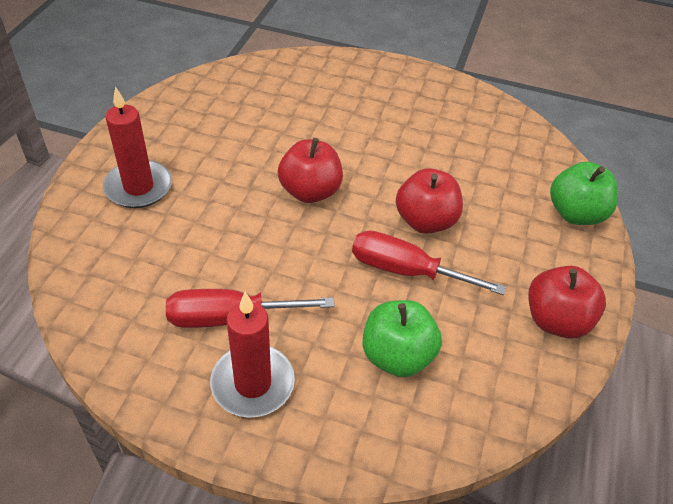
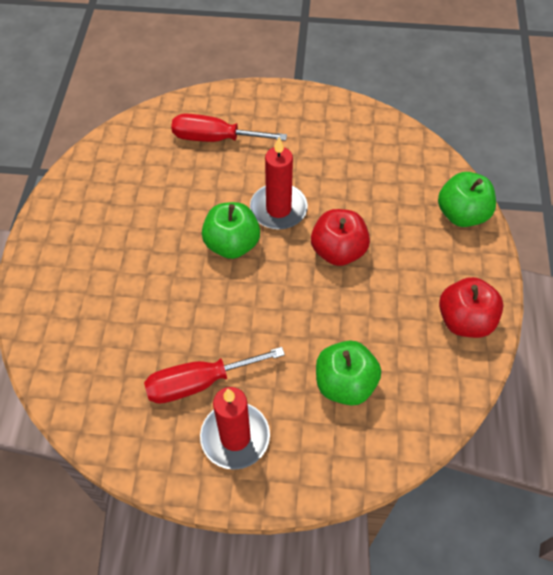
camera: 10 degrees left, 10 degrees up
(138, 187) = (79, 275): red candle -> red candle (278, 209)
(310, 191) = (232, 244): red apple -> green apple
(406, 271) = (333, 303): red screwdriver -> red screwdriver (215, 138)

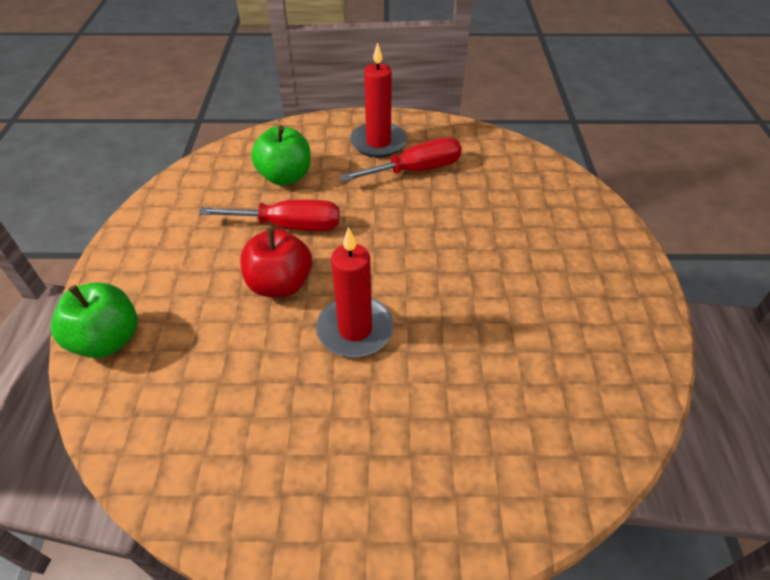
camera: 175 degrees right, 10 degrees down
(215, 138) = (467, 438): red screwdriver -> red screwdriver (289, 226)
(232, 244) = (408, 283): green apple -> none
(464, 320) = (155, 228): red apple -> none

